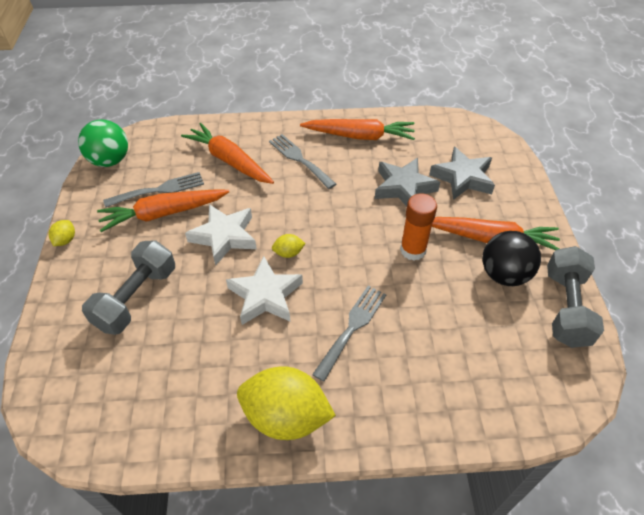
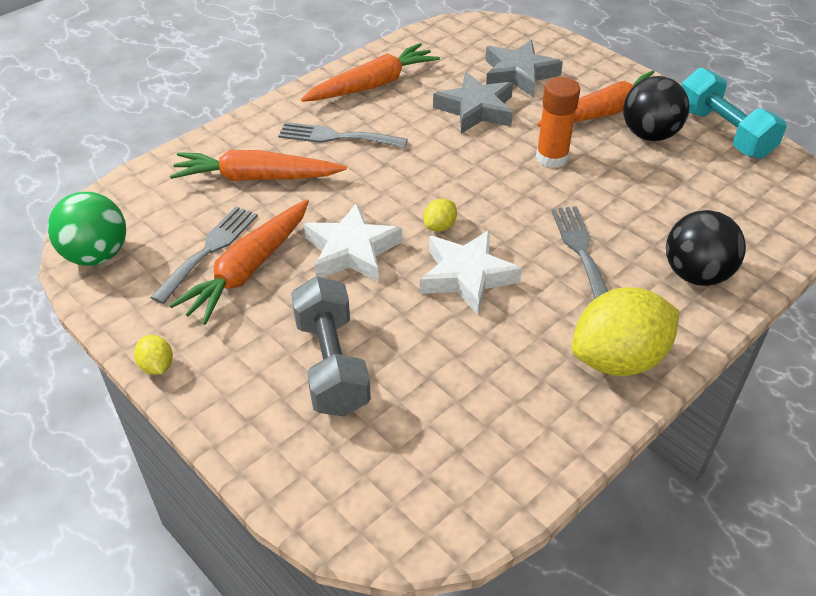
camera: 40 degrees left, 5 degrees down
(409, 398) = (696, 274): none -> black ball
(566, 308) = (723, 132): grey dumbbell -> turquoise dumbbell

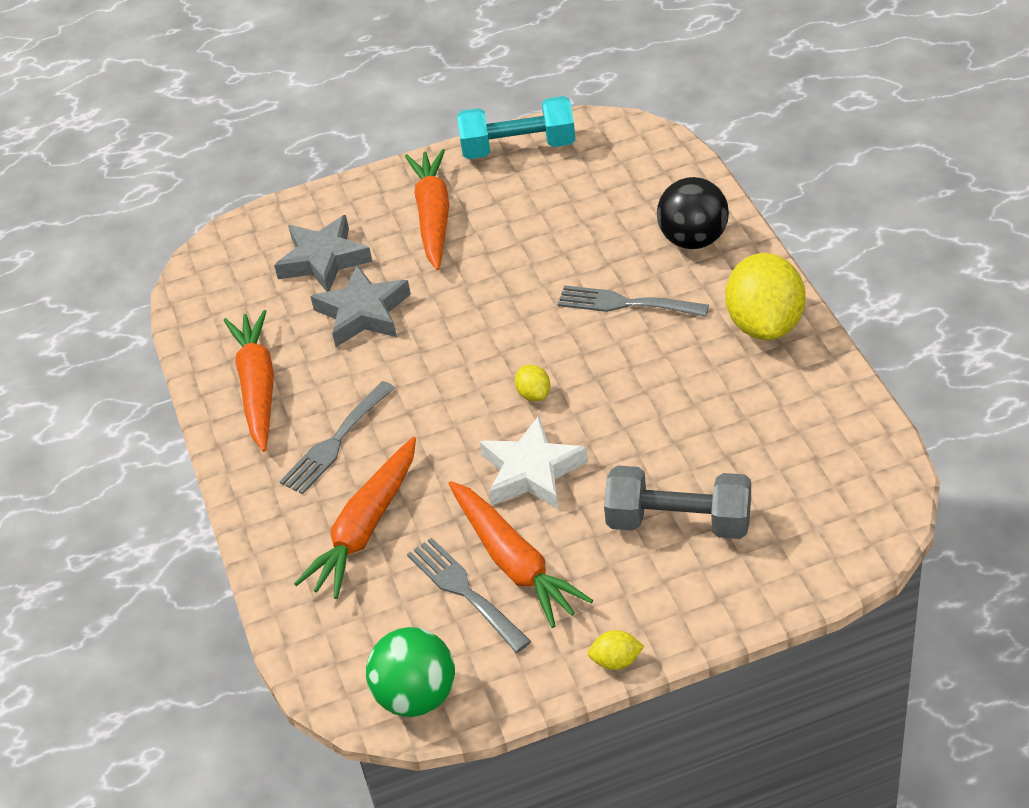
camera: 60 degrees left, 0 degrees up
(467, 276) = (615, 394): white star -> none
(552, 158) = (480, 280): orange glue stick -> none
(649, 135) = (489, 198): black ball -> none

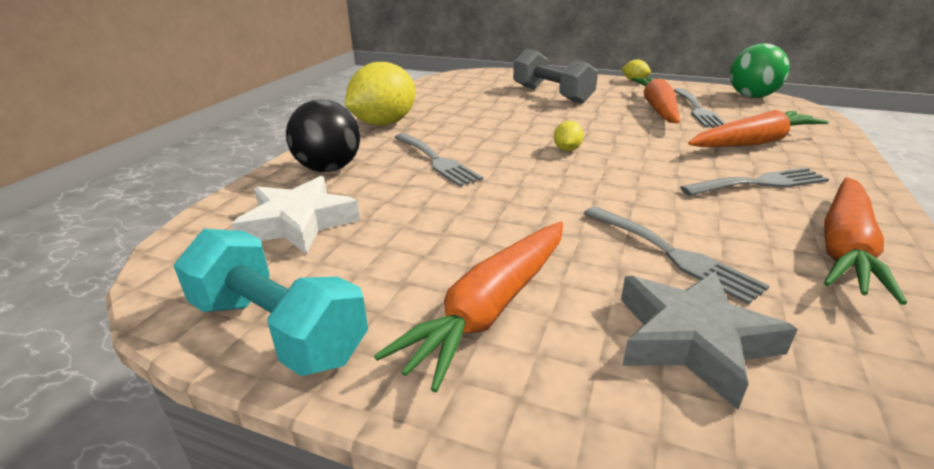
camera: 145 degrees left, 15 degrees down
(363, 313) = (672, 254): grey star -> grey fork
(532, 471) = (610, 127): white star -> white star (298, 223)

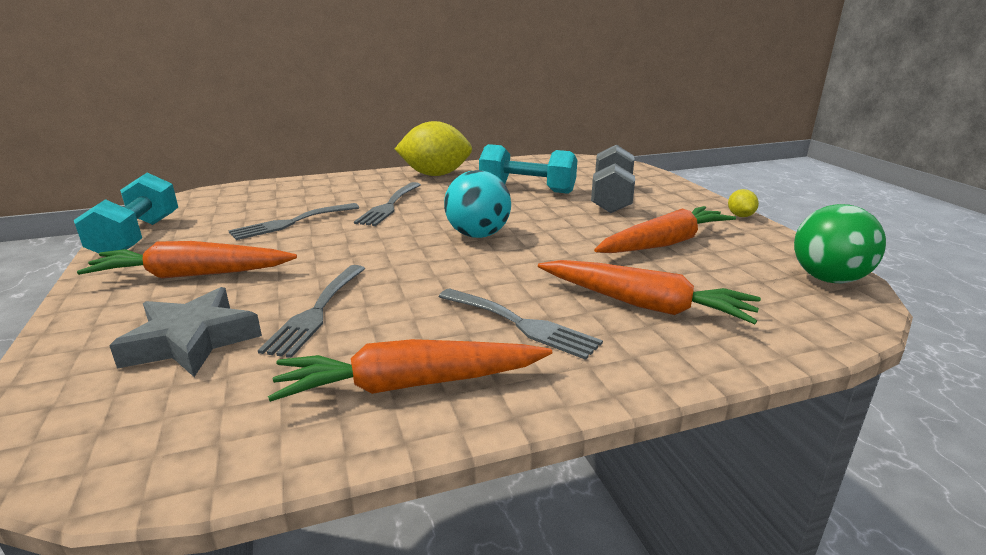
camera: 50 degrees right, 5 degrees down
(298, 223) = (253, 205): white star -> none
(329, 169) = (335, 187): black ball -> none
(487, 108) = (527, 189): none -> turquoise dumbbell
(567, 149) = (478, 235): yellow lemon -> turquoise ball
(697, 110) = (703, 261): grey fork -> grey fork (291, 223)

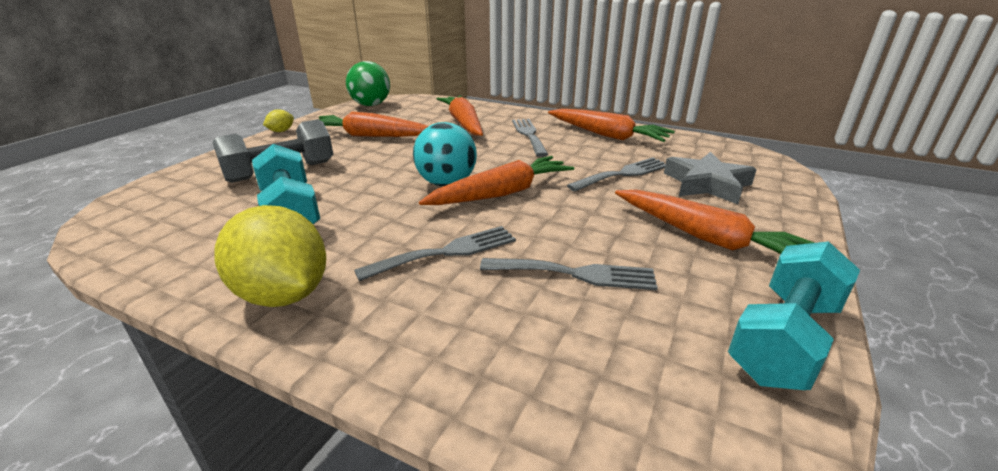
camera: 135 degrees left, 5 degrees up
(416, 245) = (501, 193): none -> orange carrot

